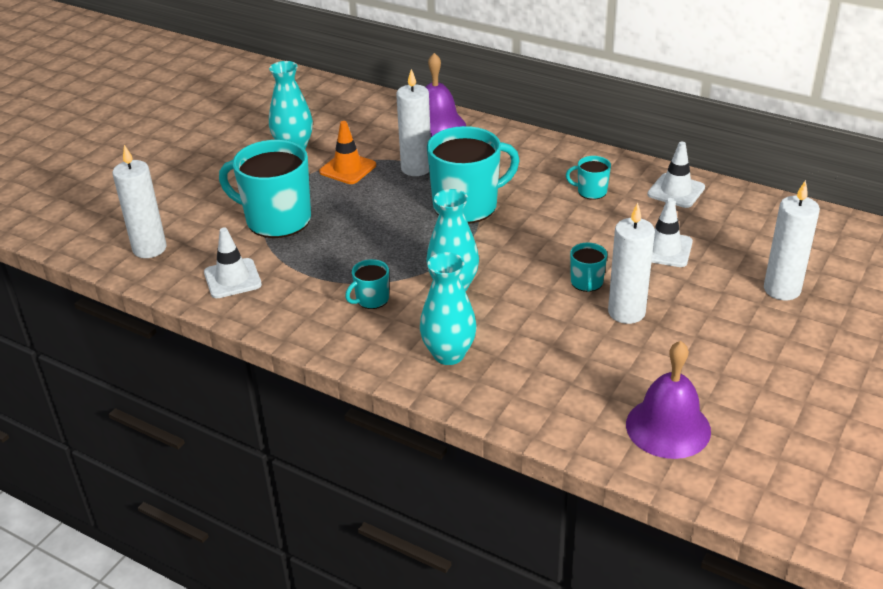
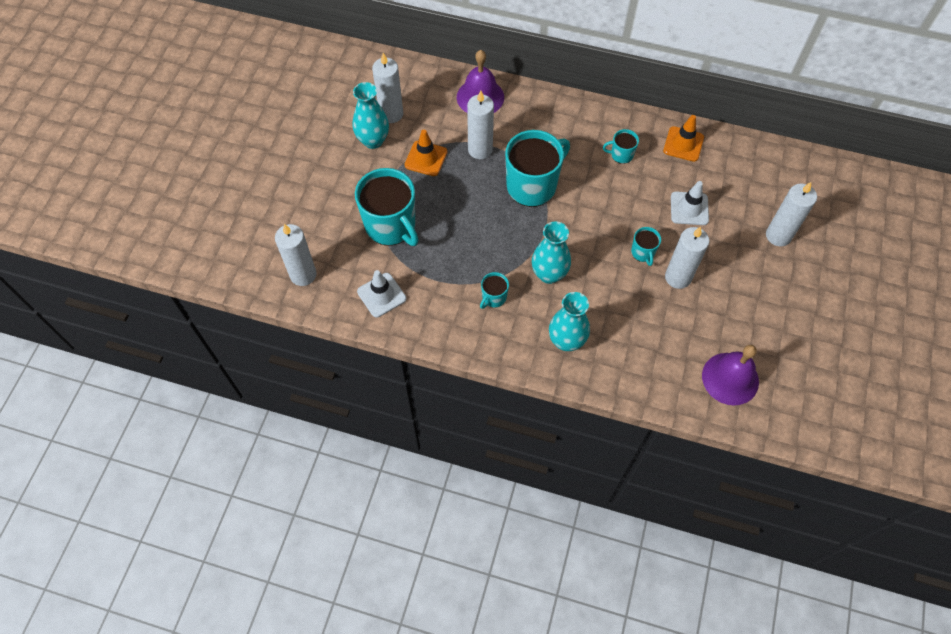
camera: 15 degrees left, 25 degrees up
(277, 219) = (391, 226): turquoise mug -> turquoise mug turned 135 degrees counterclockwise
(326, 129) = (391, 114): none -> white candle
(676, 191) = (683, 144): white traffic cone -> orange traffic cone

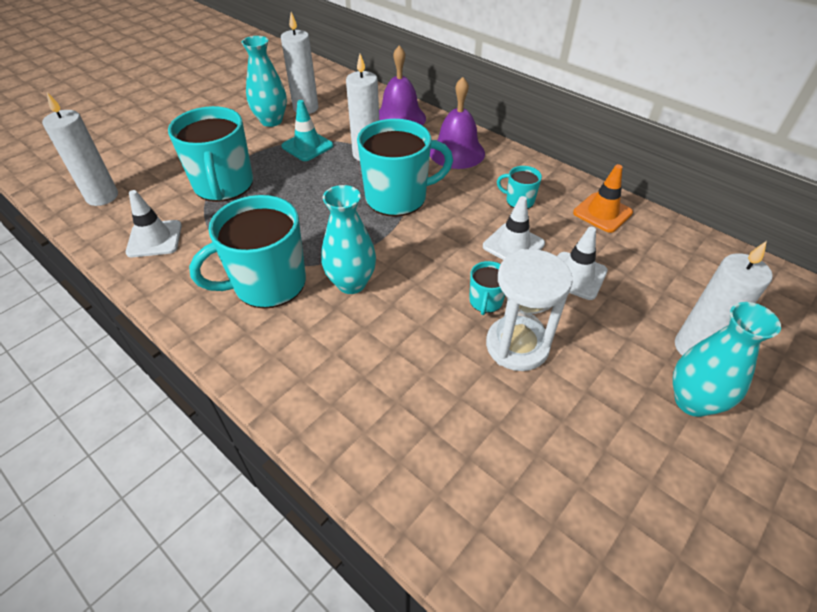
camera: 25 degrees right, 15 degrees down
(426, 158) = (307, 146): orange traffic cone -> turquoise traffic cone
(493, 297) = (268, 284): turquoise mug -> turquoise mug, size x2.17
(566, 341) = (315, 364): turquoise vase -> turquoise vase (692, 401)
(637, 198) = (513, 245): none -> white traffic cone
(678, 277) = (517, 346): white candle -> white hourglass
(730, 378) = (524, 519): purple bell -> purple bell (457, 152)

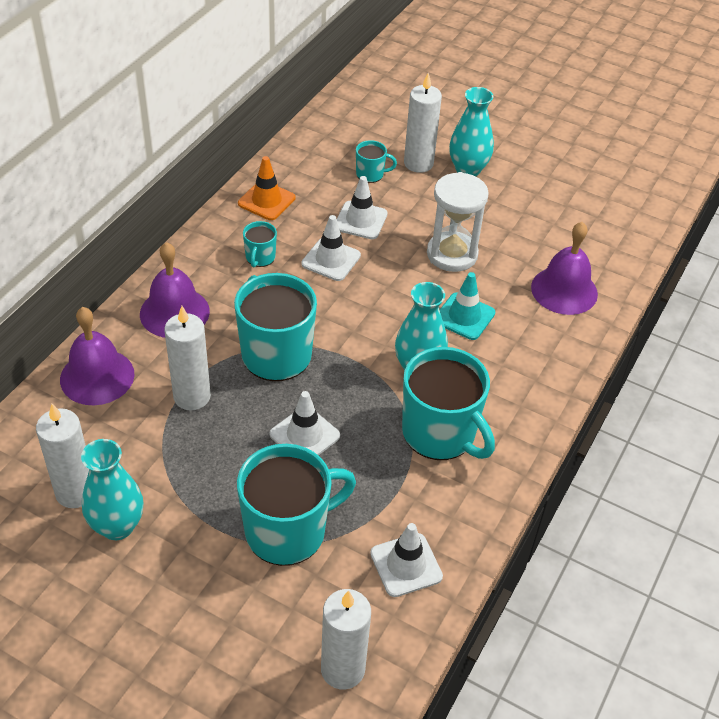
camera: 105 degrees left, 0 degrees up
(305, 203) = (304, 435): none -> white traffic cone
(307, 146) = (181, 464): turquoise traffic cone -> turquoise traffic cone (464, 316)
(439, 455) = (564, 290): none -> purple bell
(485, 301) = (410, 275): turquoise mug -> turquoise mug (370, 174)

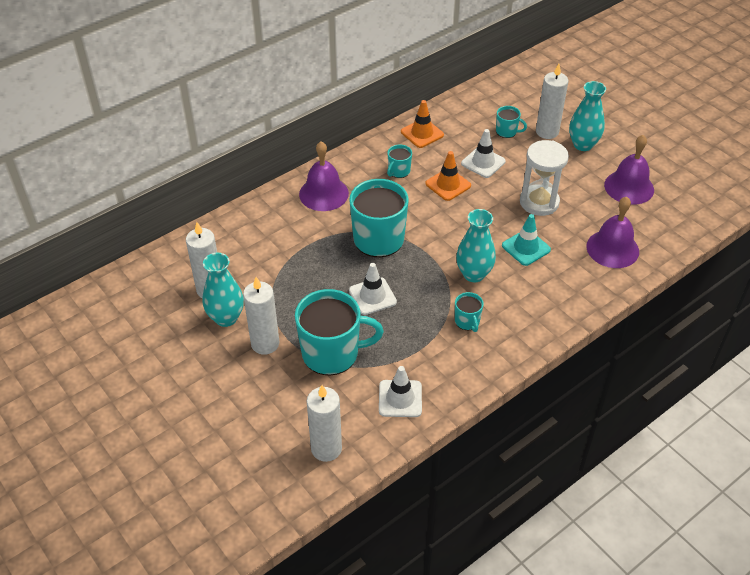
camera: 25 degrees right, 0 degrees up
(97, 376) = (255, 222): purple bell -> purple bell (629, 187)
(192, 396) = (310, 251): white candle -> white candle (265, 343)
(331, 260) = (448, 185): white traffic cone -> orange traffic cone
(440, 433) = (467, 321): turquoise mug -> turquoise mug, size x0.46

